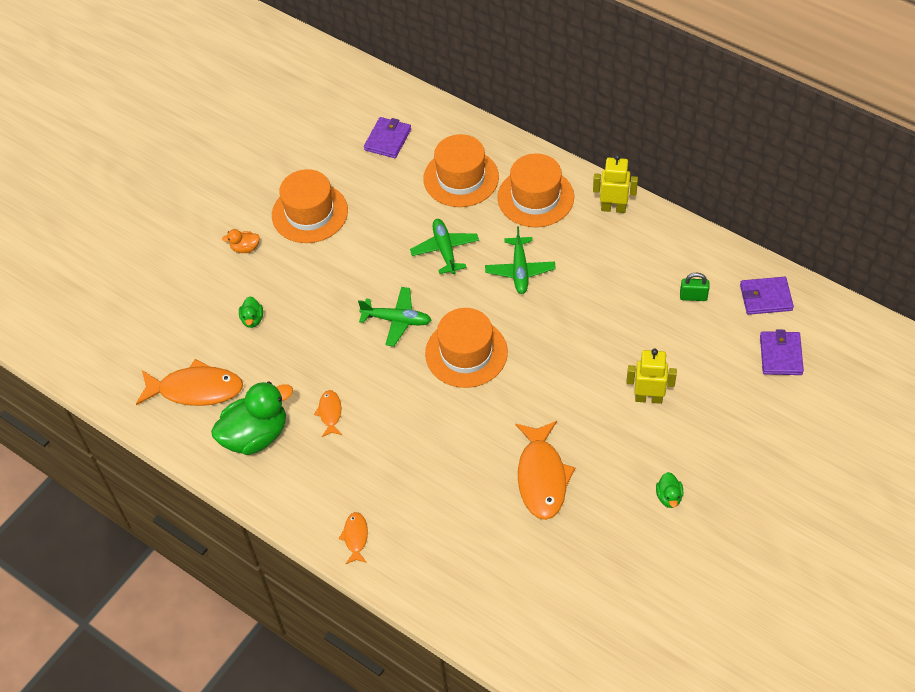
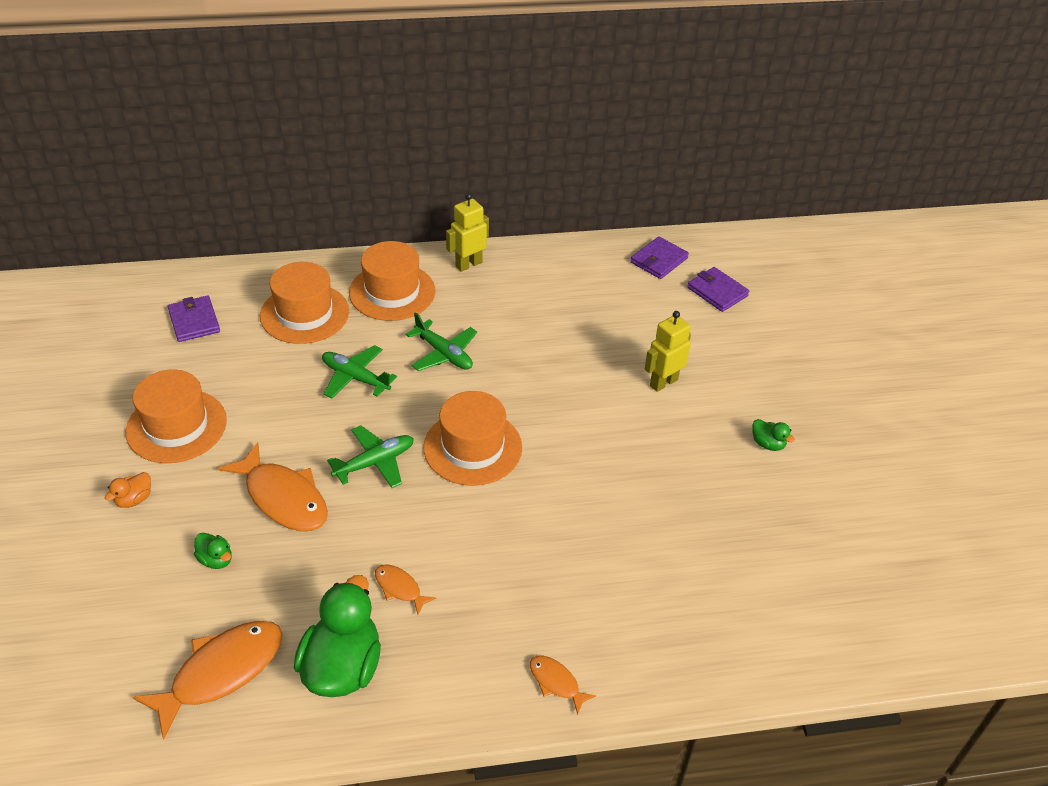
camera: 50 degrees left, 10 degrees down
(542, 477) = (656, 501): orange fish -> orange fish (283, 498)
(693, 296) = (607, 290): green padlock -> none

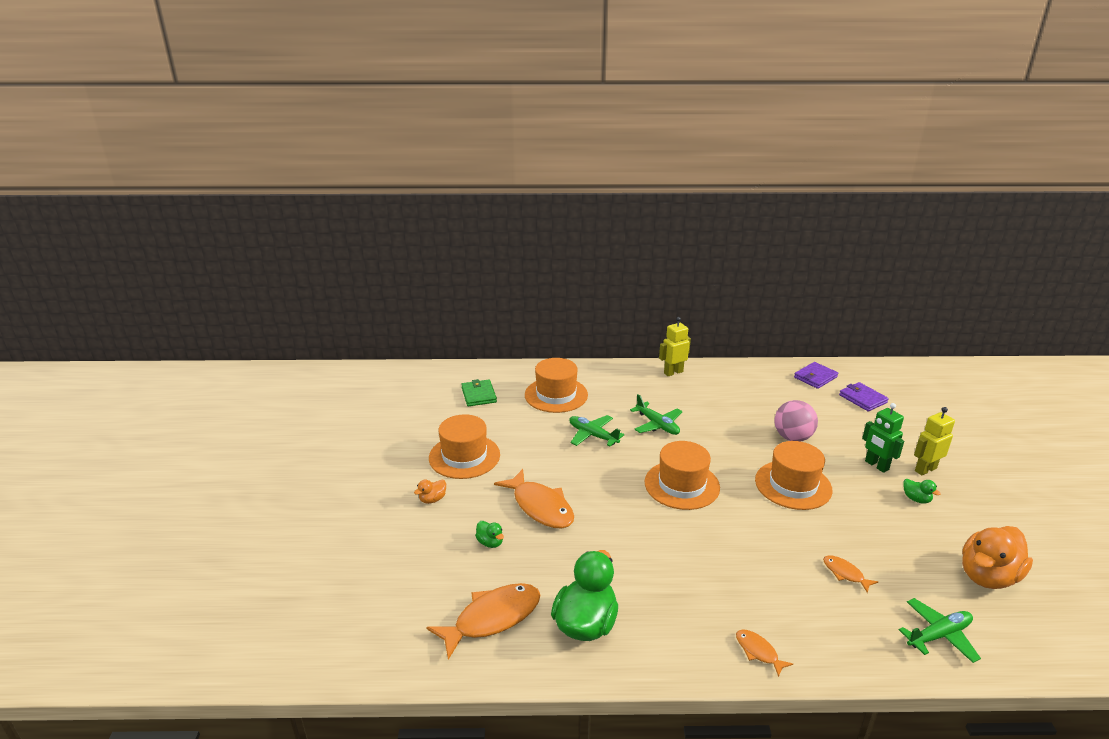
camera: 10 degrees right, 15 degrees down
(194, 321) = (479, 395): purple wallet -> green wallet
(375, 462) = (608, 489): green plane -> green plane (938, 635)
(392, 292) = (618, 385): orange hat -> orange hat (793, 485)
(400, 588) = (629, 573): orange fish -> orange fish (845, 573)
(621, 361) = (792, 437): none -> pink ball
(663, 382) = (827, 453): yellow robot -> yellow robot (925, 469)
(724, 397) = (876, 465): none -> green robot
(839, 548) = (987, 576): none -> orange duck

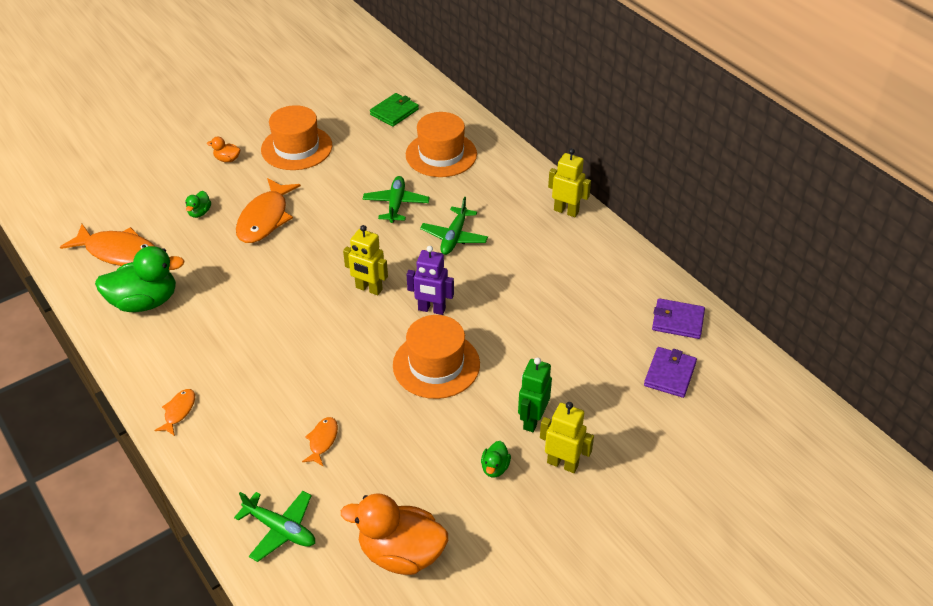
camera: 55 degrees right, 15 degrees up
(682, 485) = (368, 289): orange hat -> yellow robot
(730, 464) = (431, 309): none -> purple robot
(792, 437) = (525, 339): pink ball -> none

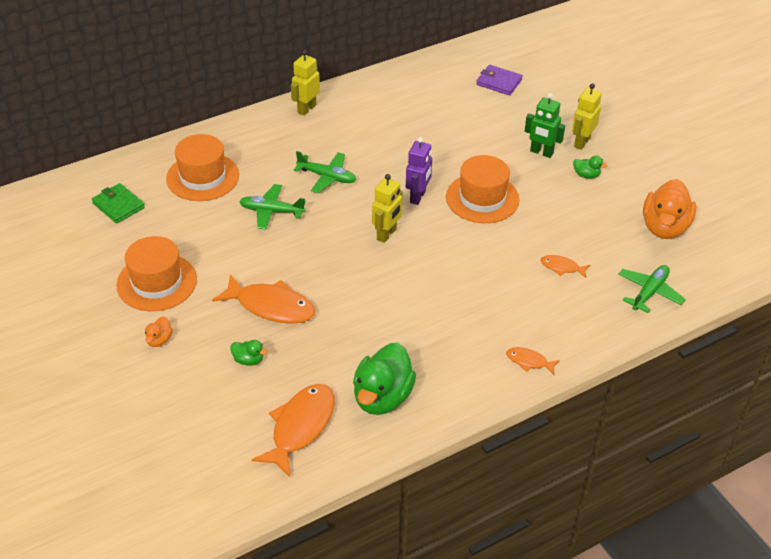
camera: 85 degrees left, 0 degrees up
(145, 302) = (382, 397): green duck -> green duck turned 150 degrees counterclockwise
(677, 321) = (445, 70): purple wallet -> none

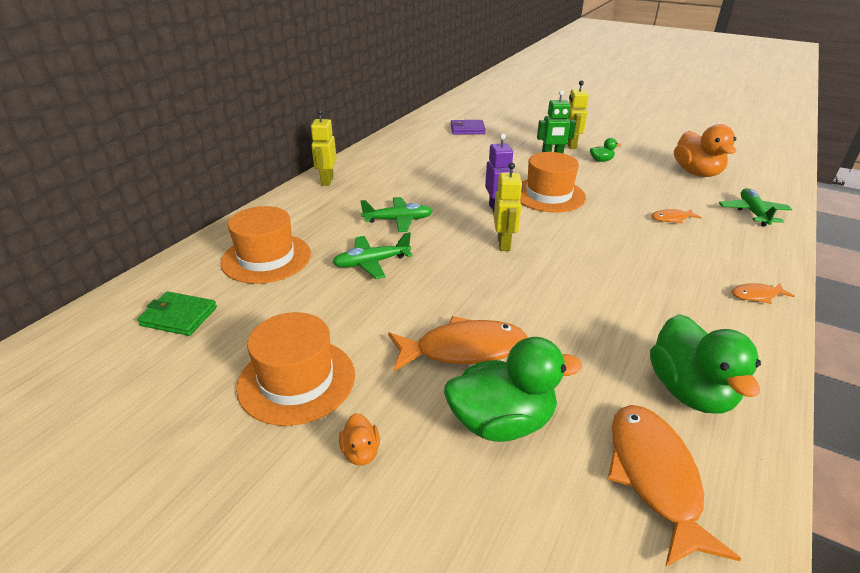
camera: 30 degrees left, 10 degrees down
(248, 360) = (501, 422): green duck -> green duck, size x2.24

